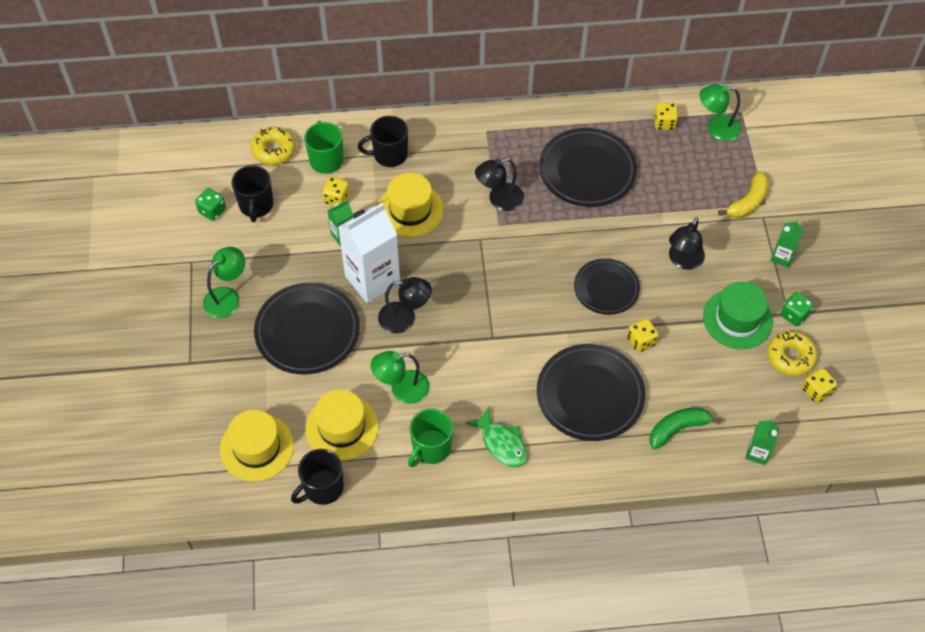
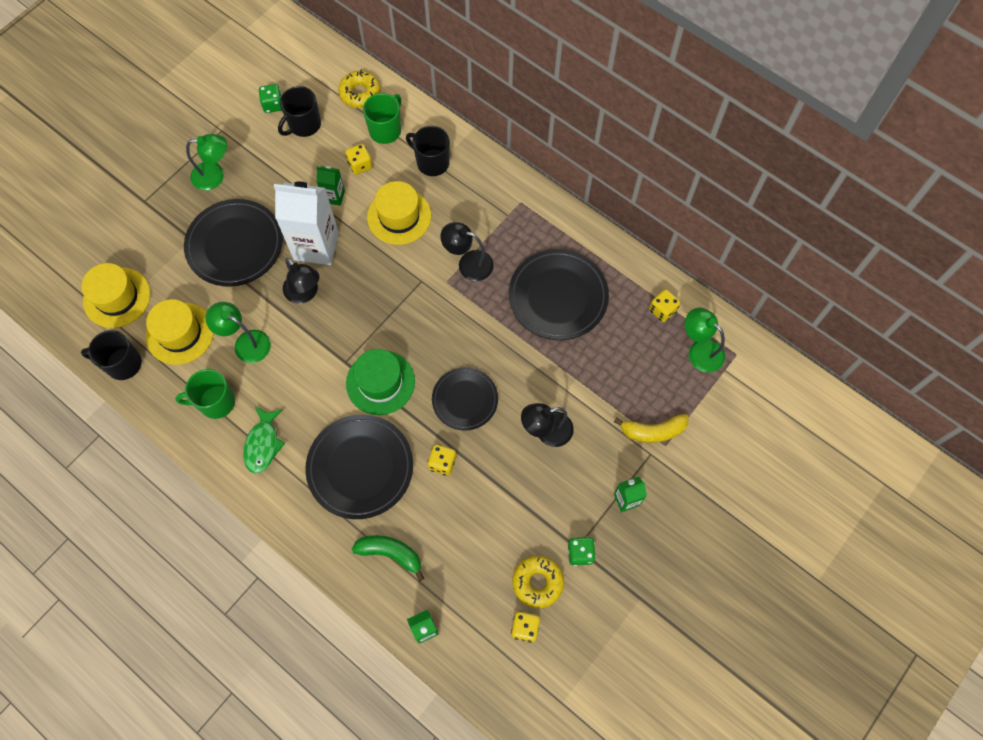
camera: 45 degrees right, 10 degrees up
(737, 319) = (533, 515): green hat -> green hat (380, 382)

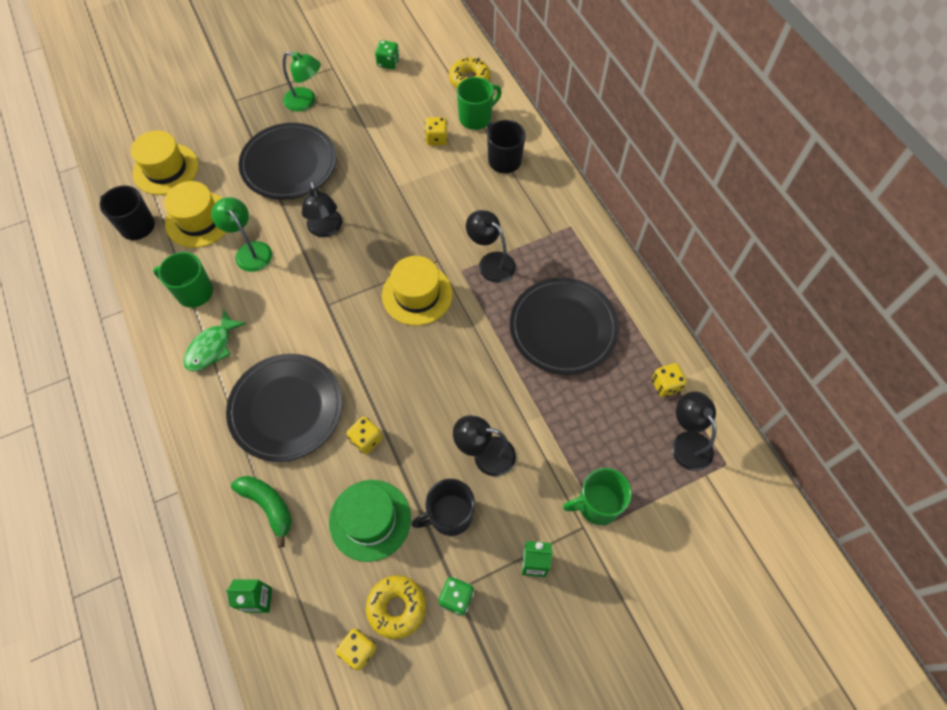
camera: 25 degrees right, 5 degrees down
(304, 125) = (405, 88): black mug -> black mug (449, 515)
(316, 246) = (359, 192): white carton -> none
(334, 196) = (398, 156): green carton -> none
(380, 382) = (349, 337): green hat -> green hat (370, 520)
(399, 216) = (448, 195): yellow hat -> yellow hat (417, 294)
(465, 400) = (420, 388): black plate -> none
(653, 431) = (597, 505): yellow banana -> green mug
(699, 350) = (687, 442): green lamp -> black lamp

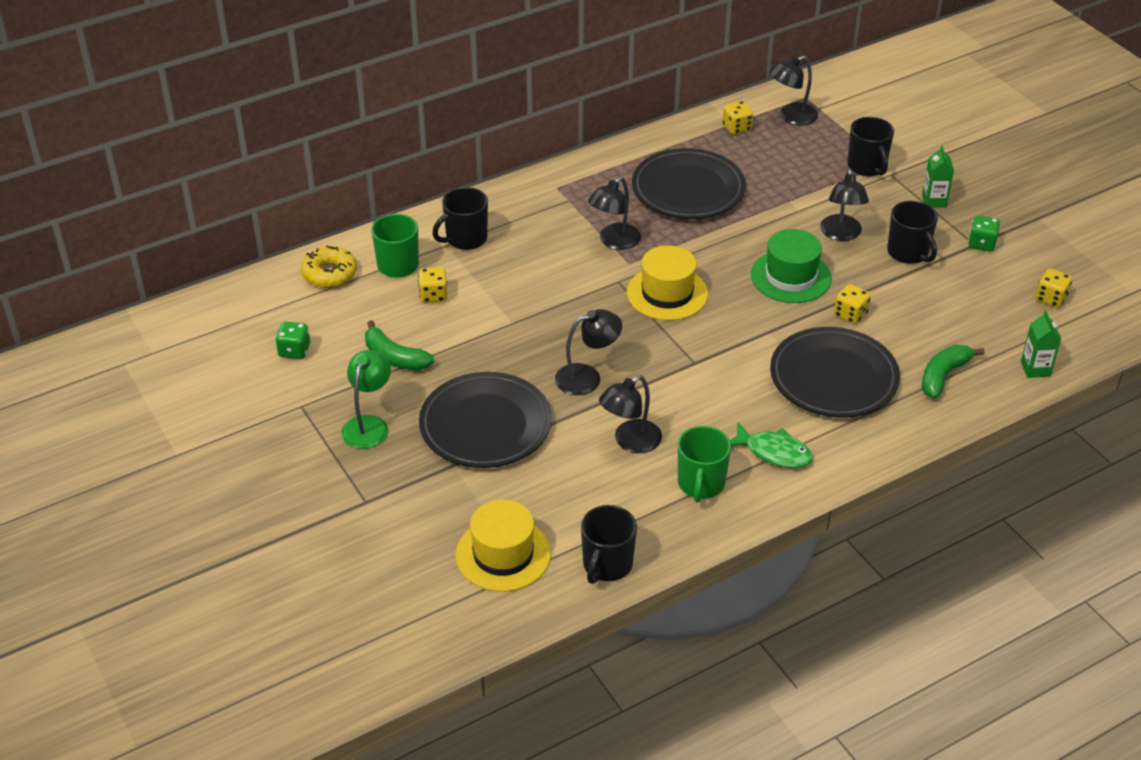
camera: 95 degrees left, 20 degrees down
(199, 220) = (588, 500): yellow hat -> none
(250, 251) = (630, 442): green lamp -> black lamp
(370, 520) = (931, 303): green hat -> green hat (790, 276)
(371, 116) = (394, 357): none -> green banana
(396, 607) = (1004, 279): yellow donut -> none
(597, 505) = (867, 167): green mug -> black mug

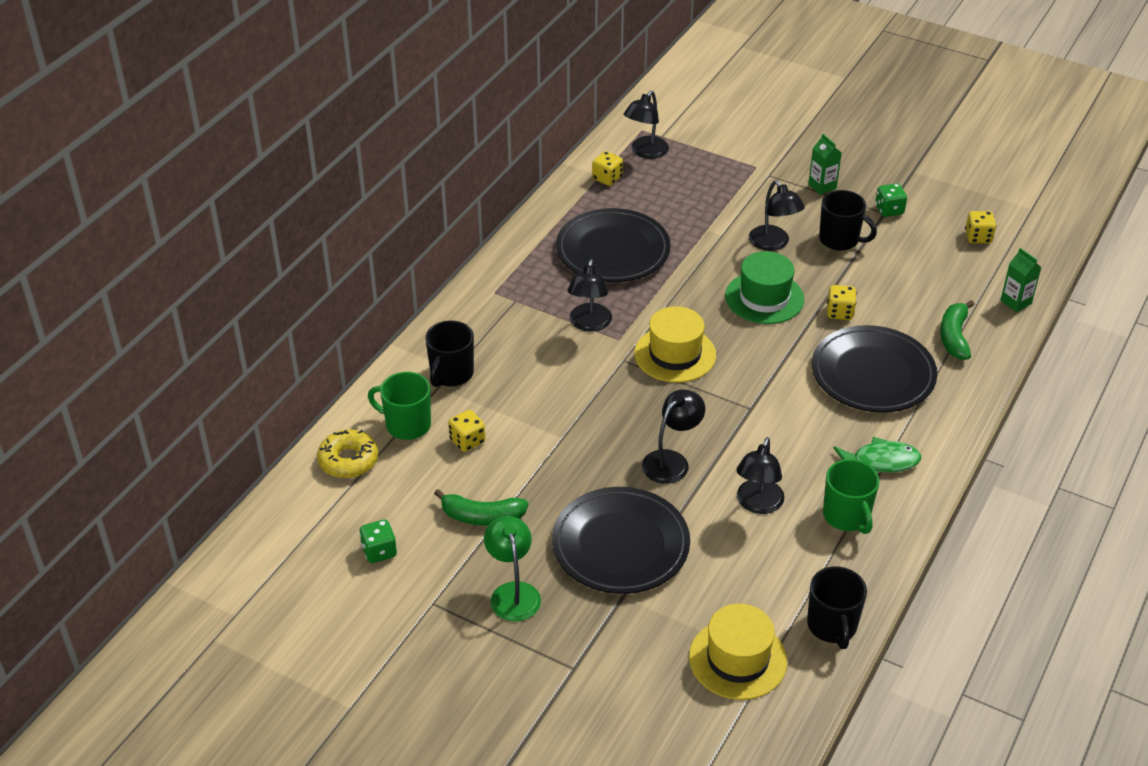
camera: 30 degrees left, 0 degrees up
(867, 167) = (744, 175): black mug -> none

